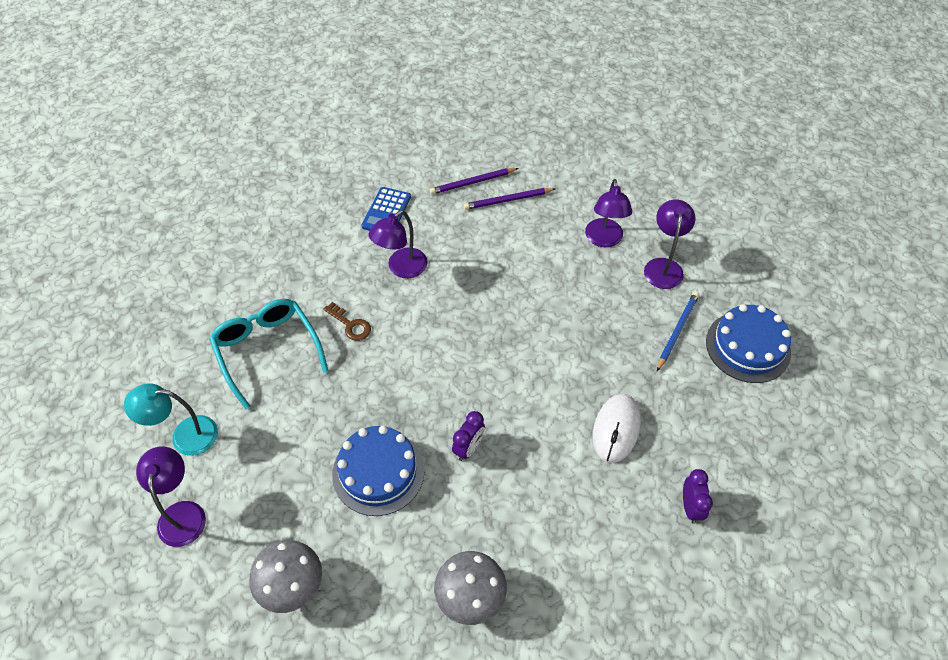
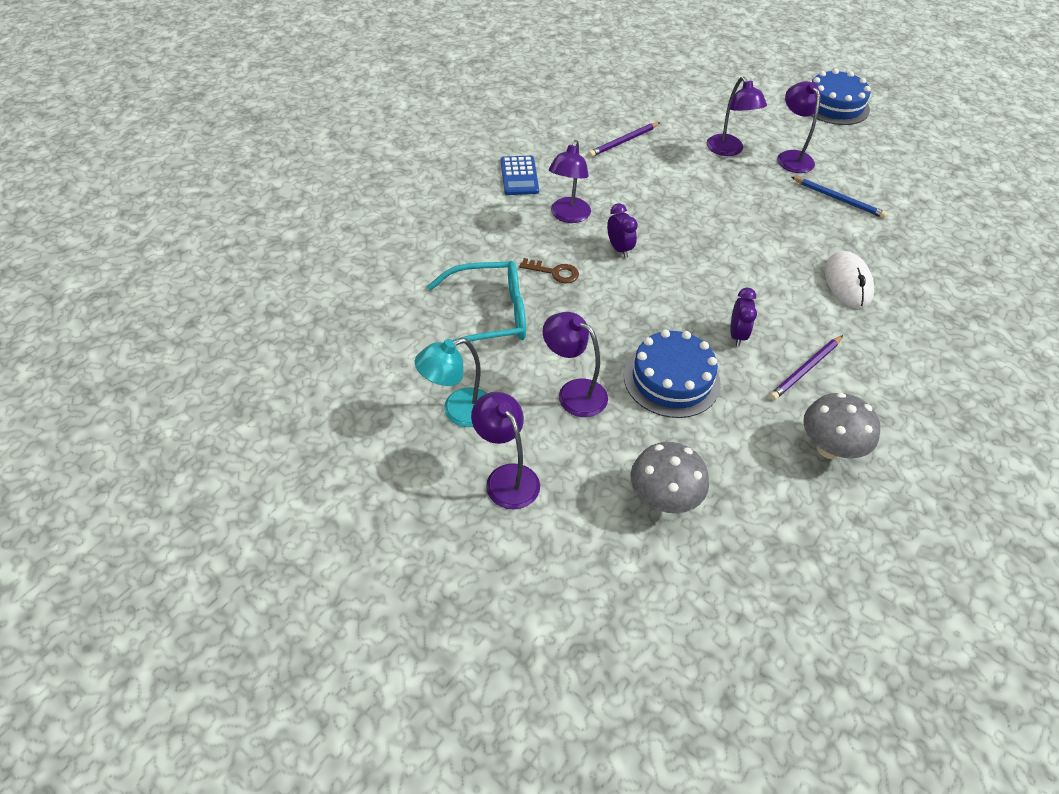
camera: 25 degrees left, 5 degrees down
(267, 351) = (489, 316): turquoise glasses -> turquoise glasses turned 135 degrees clockwise
(287, 453) = (573, 392): none -> purple lamp
(472, 182) = (582, 136): purple pencil -> purple pencil (805, 369)
(677, 331) = (838, 199): blue pencil -> blue pencil turned 120 degrees clockwise
(690, 507) = (949, 320): purple clock -> purple clock (619, 249)
(748, 347) = (901, 195): blue cake -> blue cake (834, 105)

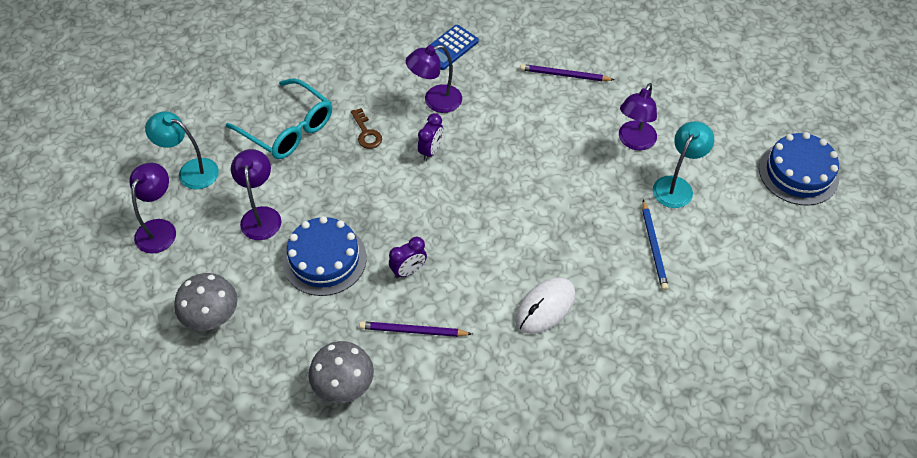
camera: 50 degrees right, 5 degrees up
(791, 157) = (676, 186): purple lamp -> turquoise lamp

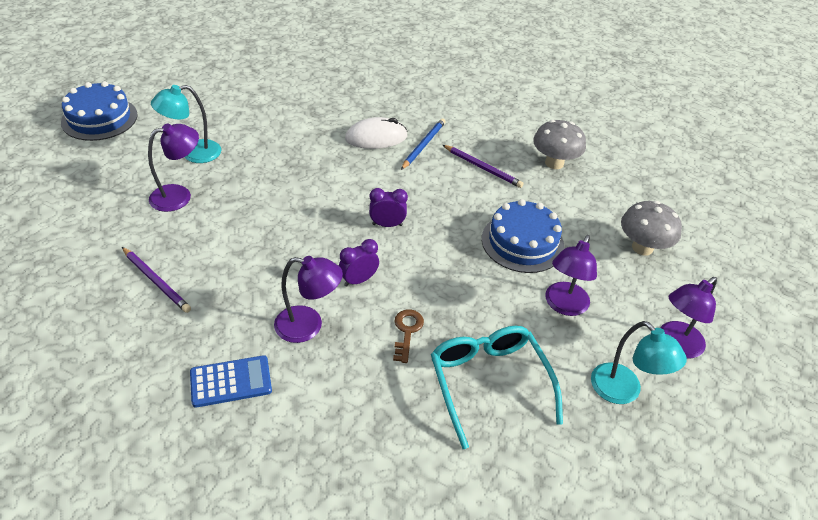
camera: 150 degrees left, 10 degrees down
(408, 271) = (457, 202): purple clock -> purple clock (387, 225)
(654, 247) = (261, 131): blue pencil -> blue pencil (423, 145)

